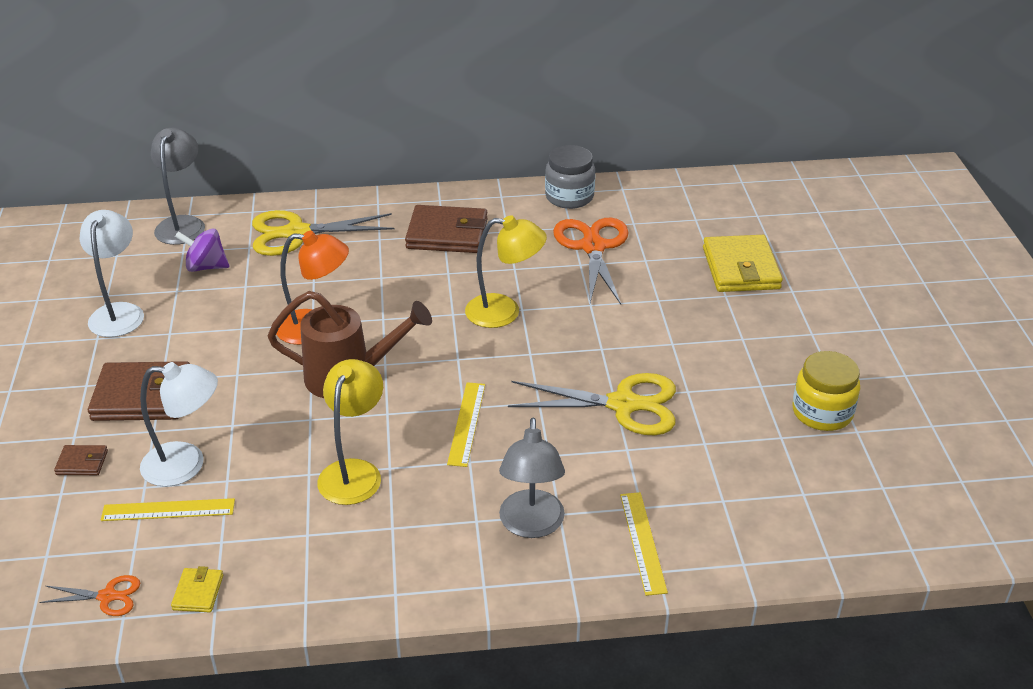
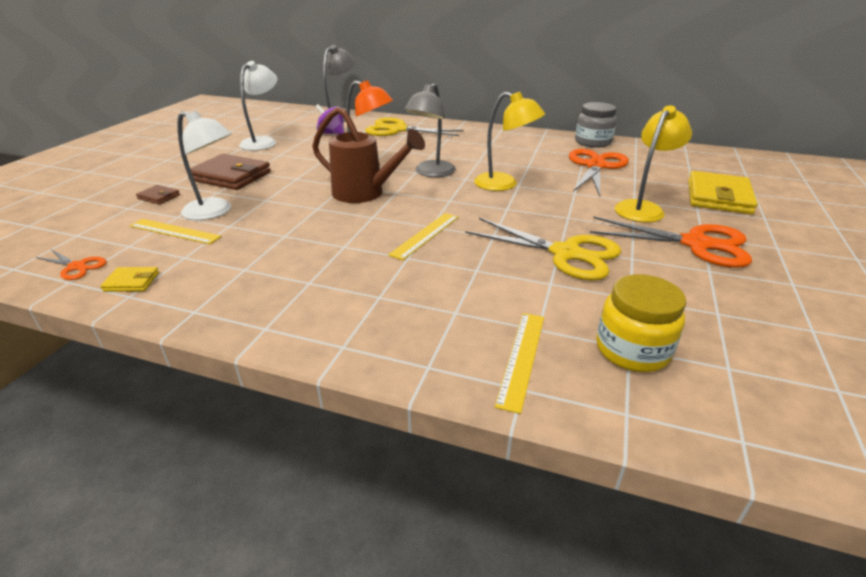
camera: 25 degrees right, 5 degrees down
(198, 592) = (132, 282): yellow wallet -> yellow wallet turned 60 degrees clockwise
(354, 472) = (316, 242): yellow lamp -> yellow lamp (642, 208)
(447, 234) = (493, 144): brown wallet -> none
(531, 525) = (423, 313): grey lamp -> grey lamp (431, 173)
(739, 352) = (696, 244): none -> orange scissors
(822, 412) = (773, 305): yellow jar -> yellow jar (632, 350)

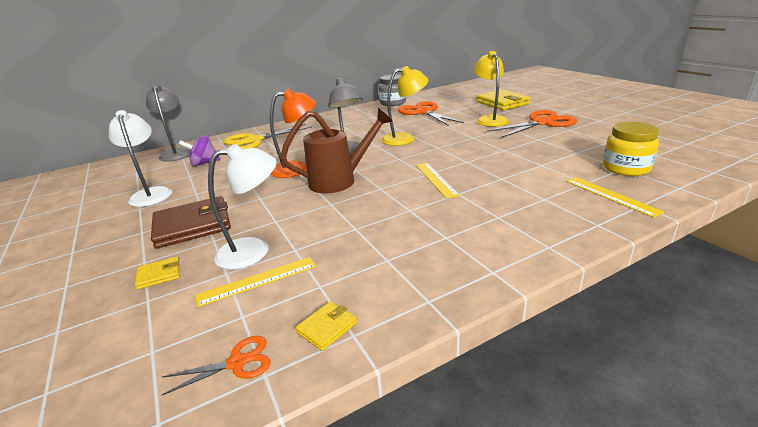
camera: 45 degrees left, 5 degrees down
(159, 197) = (159, 275): brown wallet -> yellow wallet
(566, 253) = (514, 151): yellow scissors -> none

